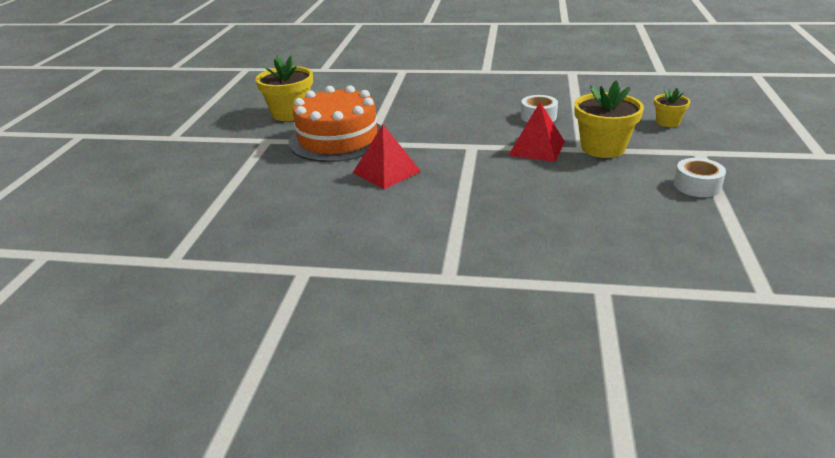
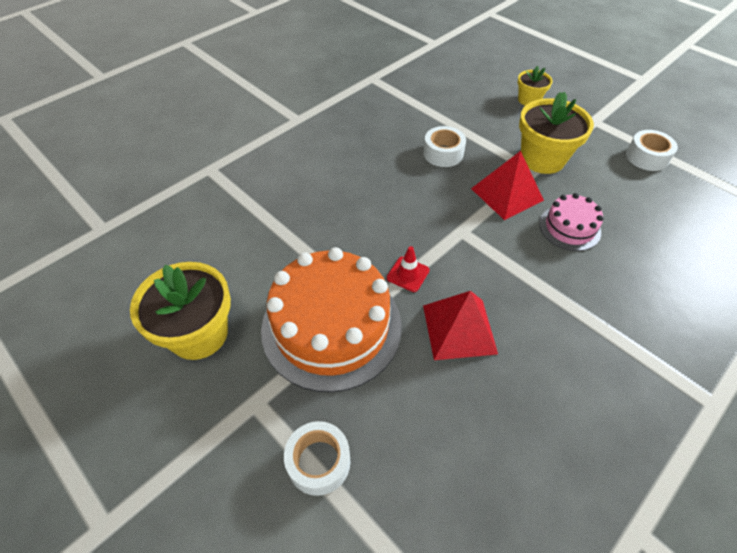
camera: 55 degrees left, 20 degrees up
(251, 167) = (319, 462): none -> white tape
(407, 144) = (408, 274): none -> red traffic cone
(542, 179) = (569, 227): none -> pink cake

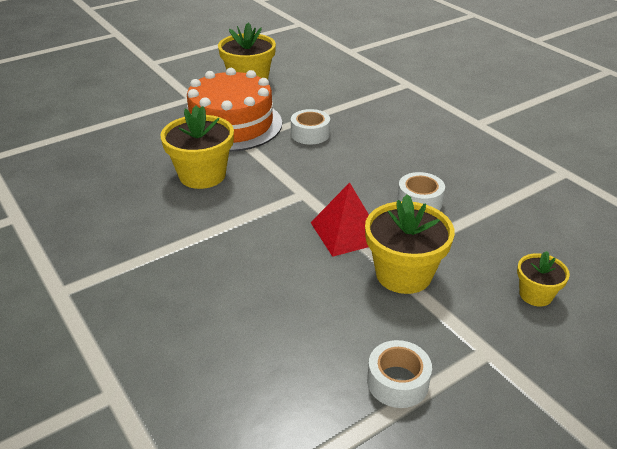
camera: 100 degrees right, 15 degrees down
(319, 462) = (143, 115): white tape -> white tape (310, 134)
(408, 274) = (265, 160): red traffic cone -> none
(459, 329) = (202, 175): red pyramid -> yellow flower pot
(569, 227) = (286, 264): pink cake -> none

